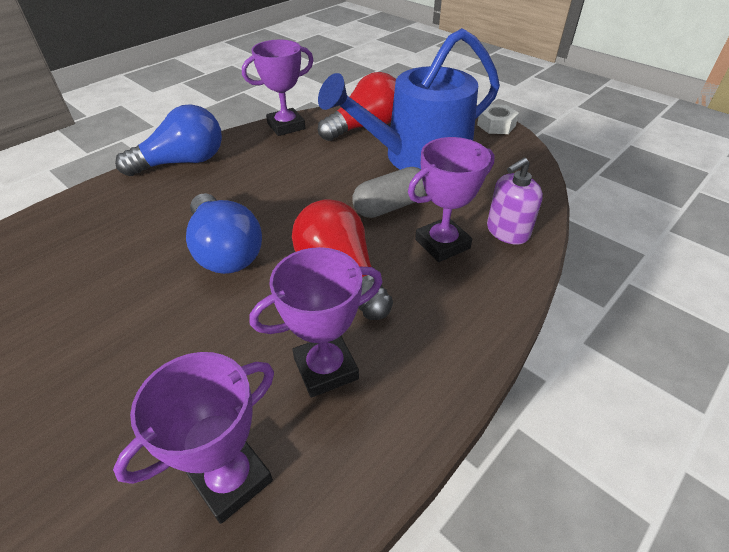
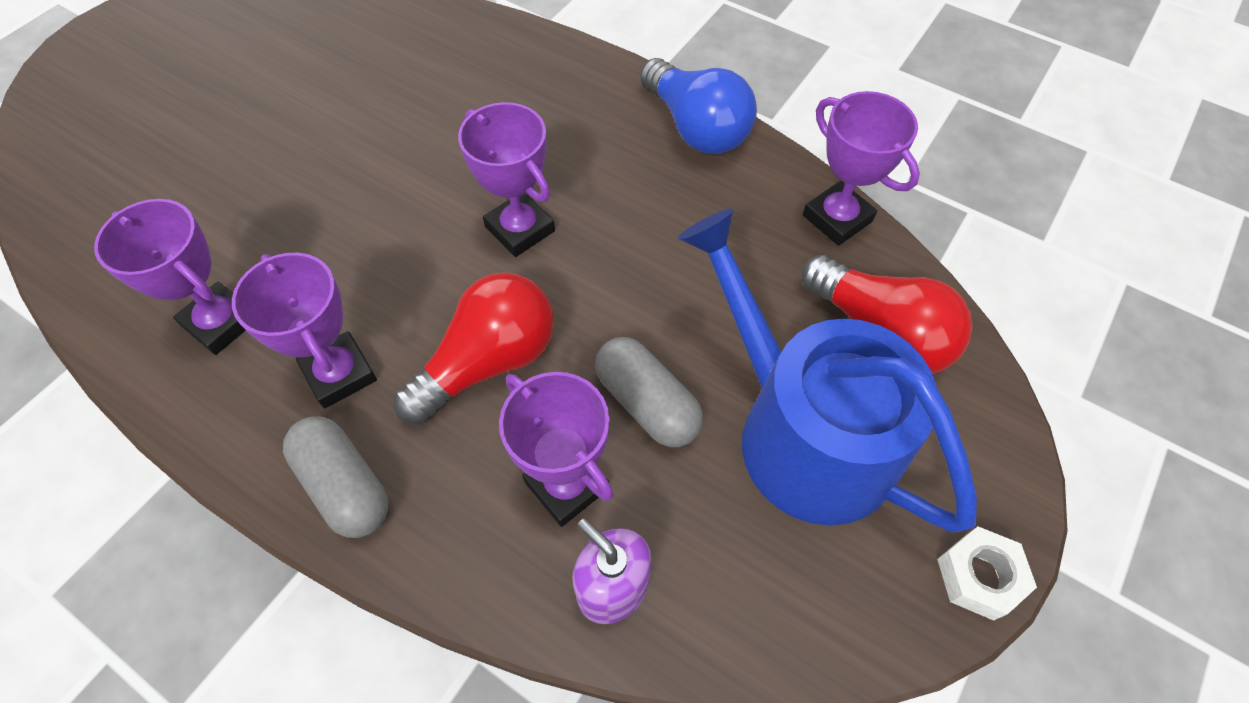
camera: 80 degrees right, 15 degrees up
(225, 250) = (520, 229): blue light bulb -> purple trophy
(432, 363) = (344, 486): none -> grey capsule

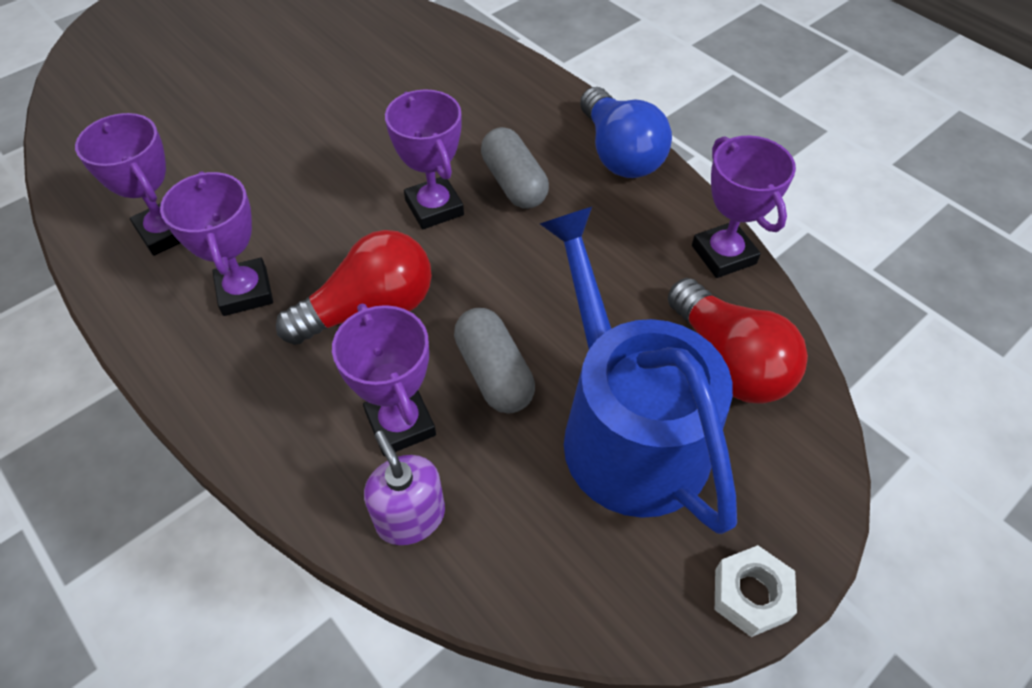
camera: 15 degrees right, 5 degrees down
(344, 486) = (218, 380): grey capsule -> grey capsule (514, 183)

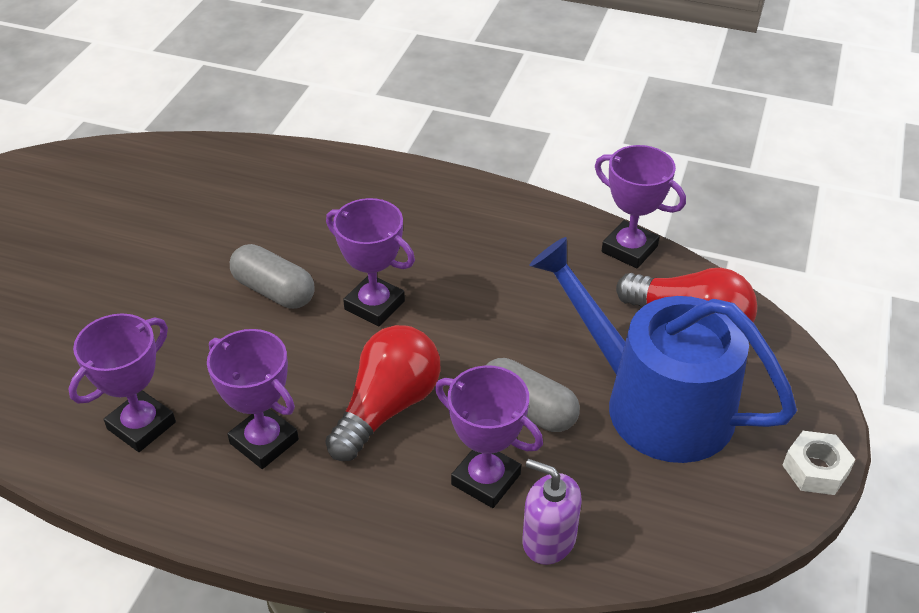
camera: 30 degrees left, 10 degrees down
(166, 232) = (141, 426): purple trophy -> purple trophy turned 75 degrees counterclockwise
(514, 183) = (425, 259): grey capsule -> grey capsule (274, 291)
(619, 153) = (492, 203): blue light bulb -> none

